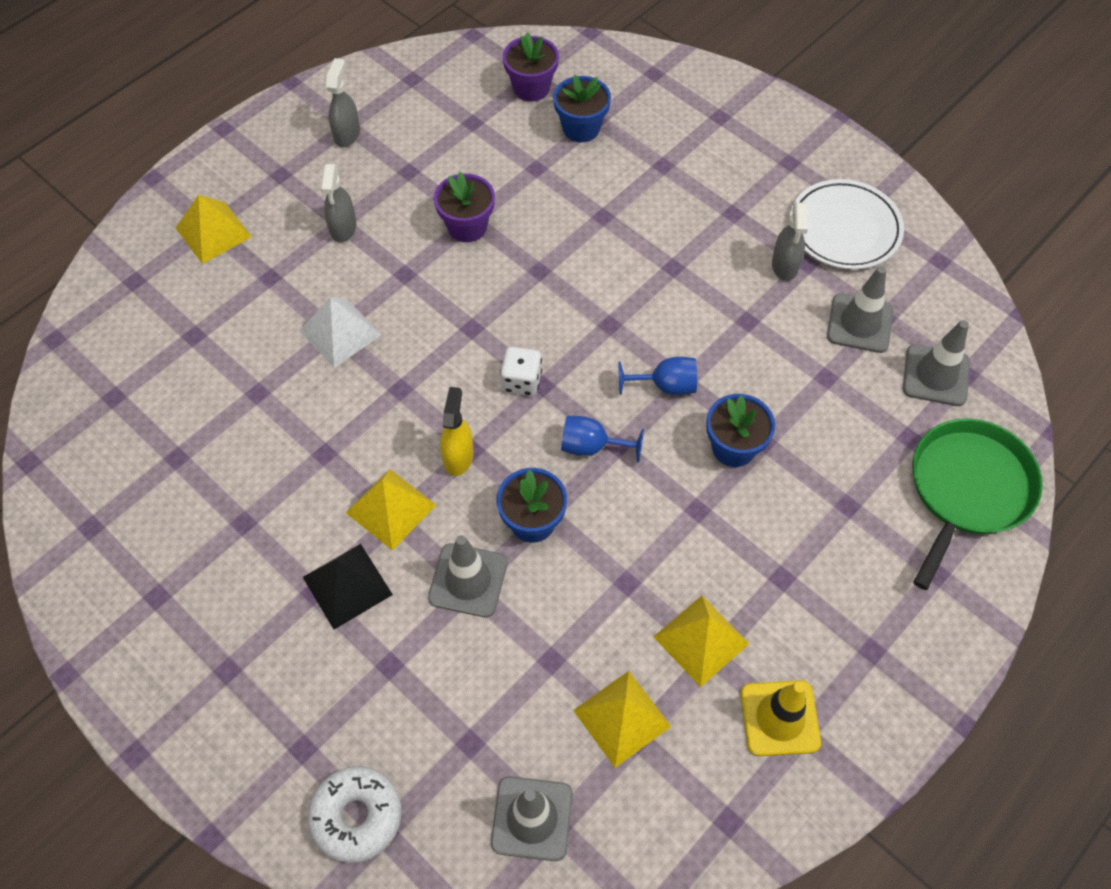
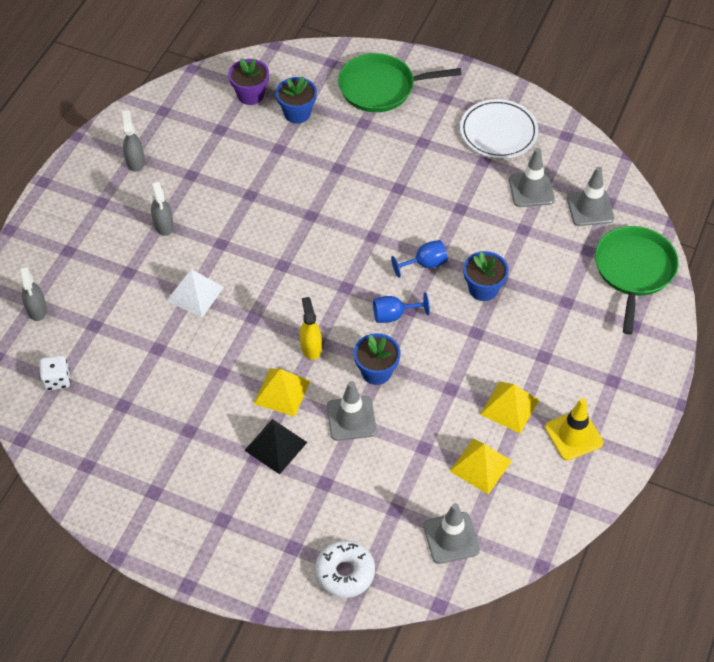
camera: 20 degrees left, 5 degrees down
(213, 232) = (73, 254): yellow pyramid -> none
(467, 226) = (249, 200): purple flower pot -> none
(521, 381) = (331, 289): white dice -> white dice (57, 380)
(706, 124) = (381, 88): none -> green pan
(785, 266) = (470, 167): grey spray bottle -> grey spray bottle (37, 310)

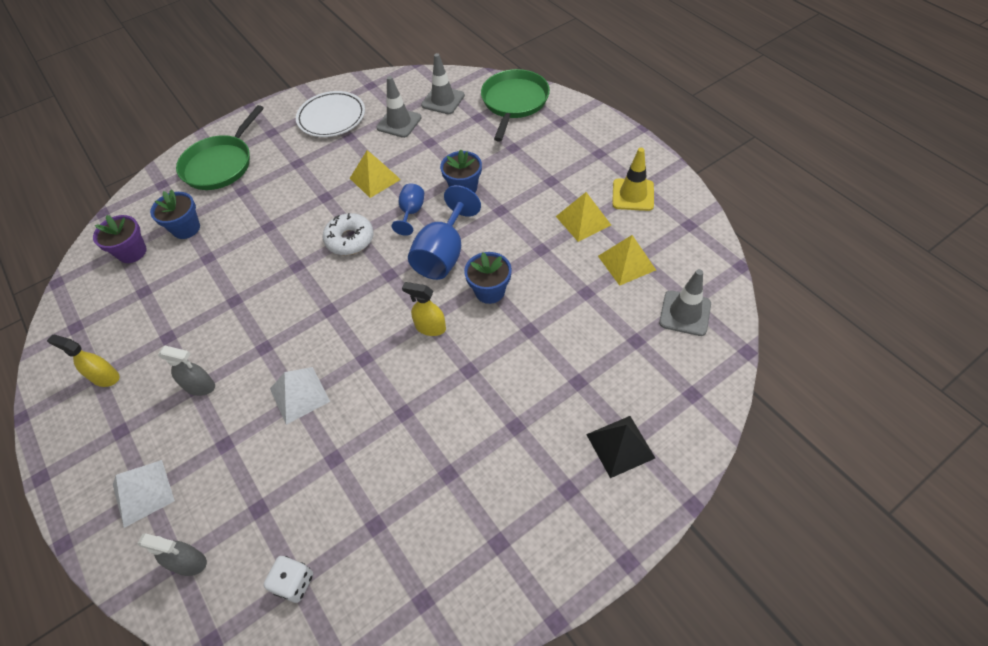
camera: 55 degrees left, 0 degrees up
(67, 249) = (143, 492): none -> white pyramid
(135, 161) = (105, 377): grey spray bottle -> yellow spray bottle
(275, 446) = (515, 404): black pyramid -> black pyramid (620, 446)
(282, 392) = (460, 372): yellow pyramid -> yellow pyramid (375, 179)
(345, 572) = (681, 409): white donut -> white donut (350, 239)
(351, 418) = (524, 331): grey traffic cone -> none
(394, 315) = (443, 254): blue goblet -> blue goblet, size x1.79
(634, 270) = (514, 102): green pan -> green pan turned 60 degrees clockwise

